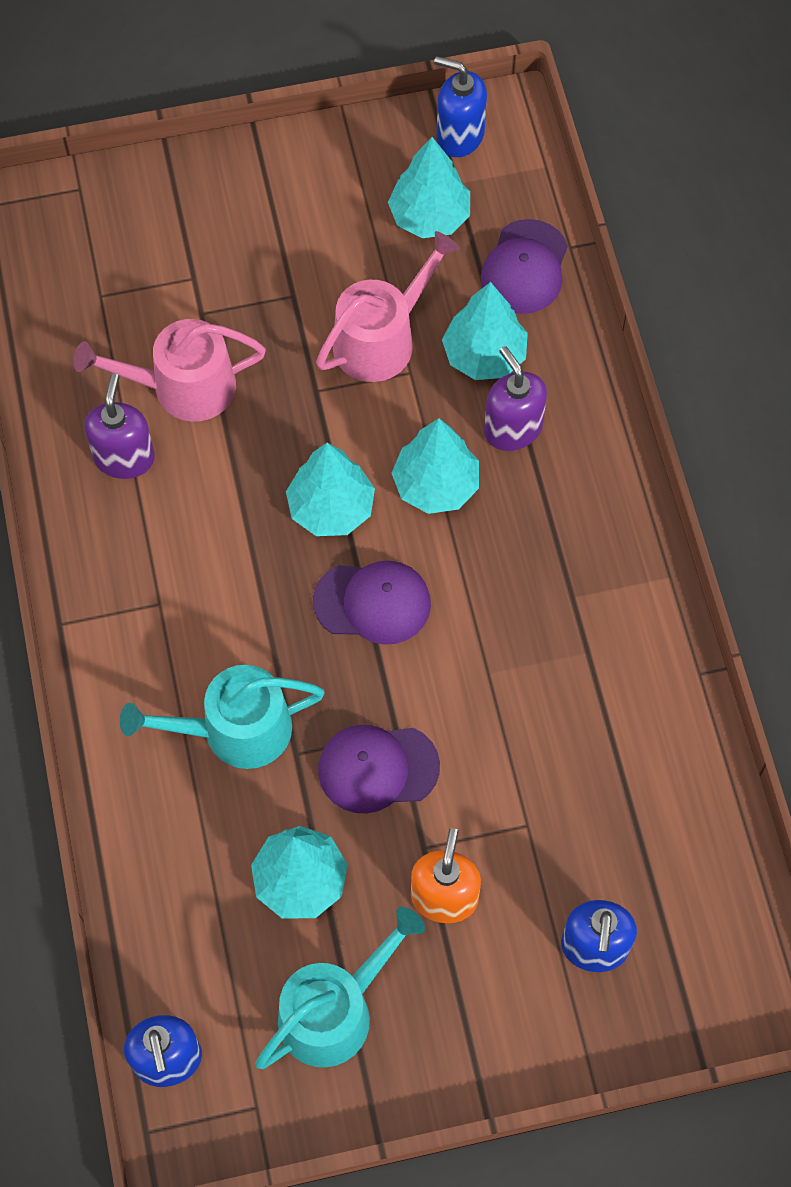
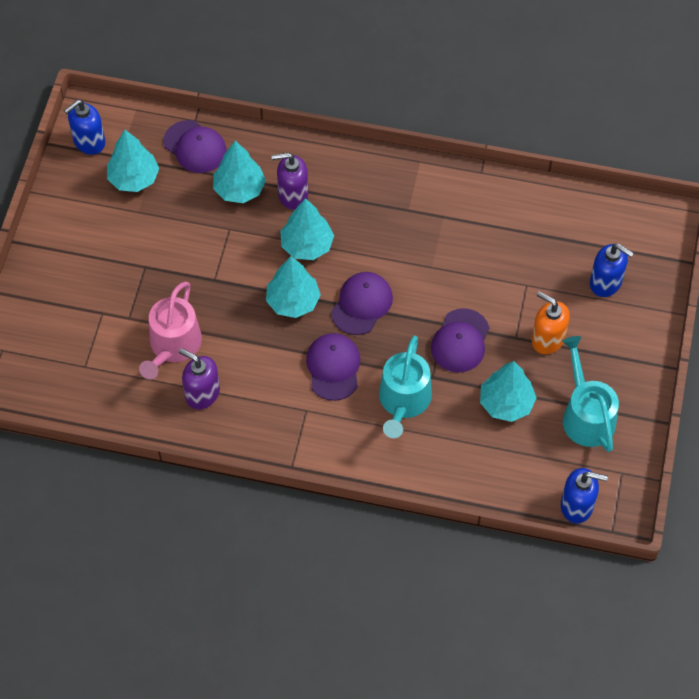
camera: 65 degrees left, 5 degrees down
(247, 610) = (333, 367): none -> purple cap
(381, 339) = (200, 234): pink watering can -> none

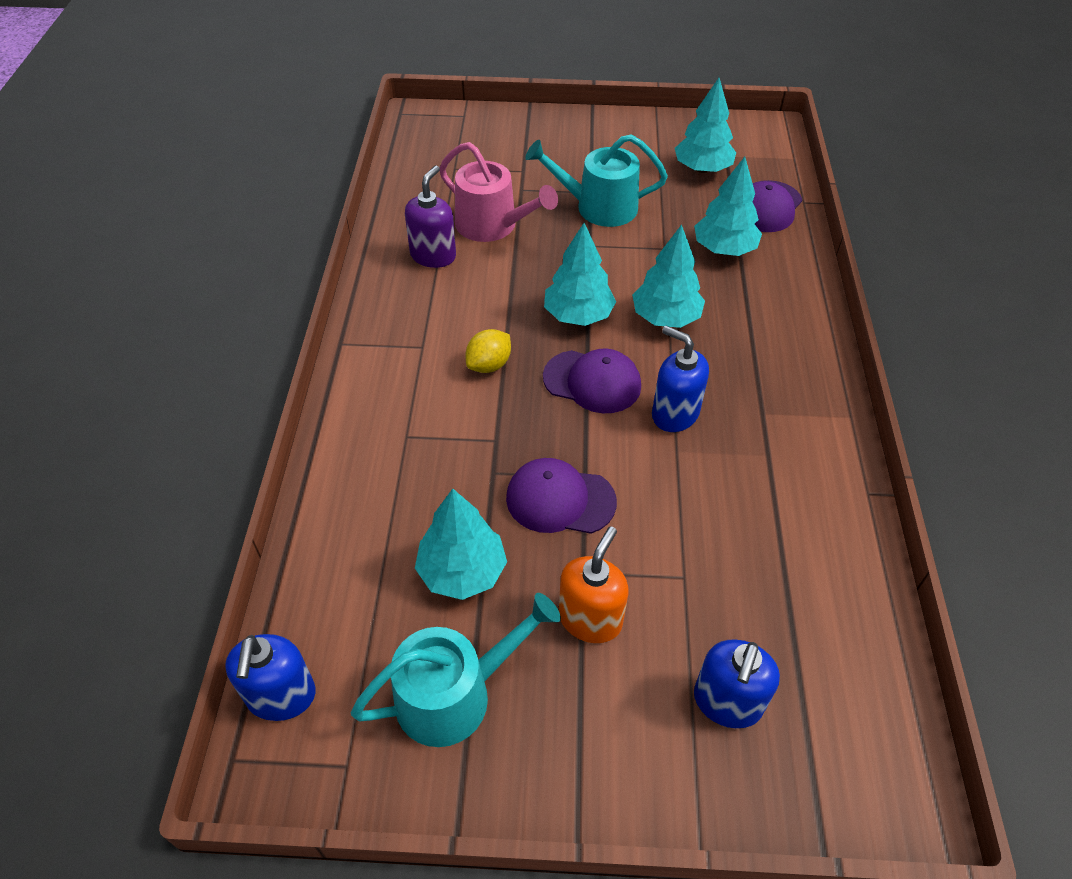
camera: 80 degrees right, 10 degrees down
(89, 142) = (734, 133): blue soap dispenser -> blue soap dispenser (674, 414)
(173, 346) = (492, 225): pink watering can -> pink watering can turned 150 degrees counterclockwise
(293, 195) = (736, 295): purple soap dispenser -> none
(333, 367) = (489, 365): purple cap -> yellow lemon
(403, 401) = (448, 444): turquoise watering can -> turquoise watering can (598, 207)

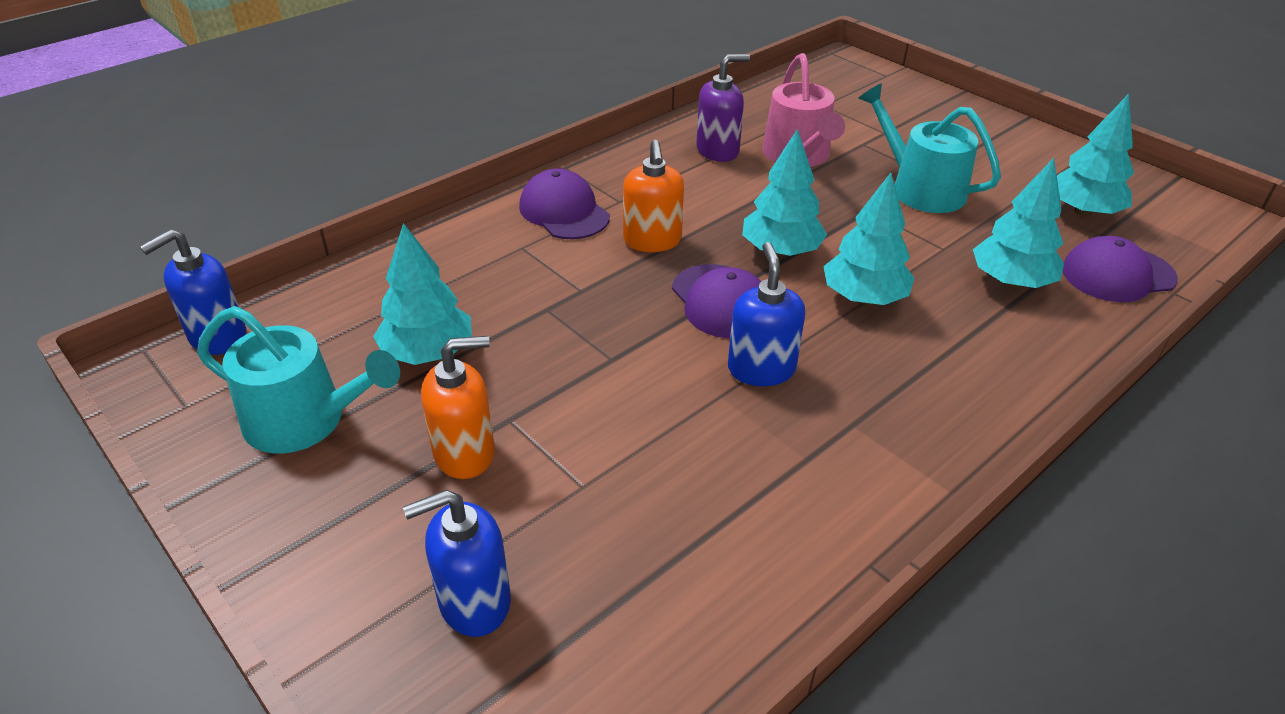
camera: 45 degrees right, 10 degrees down
(489, 365) = (652, 241): yellow lemon -> orange soap dispenser
(560, 500) = (568, 360): purple cap -> purple cap (564, 211)

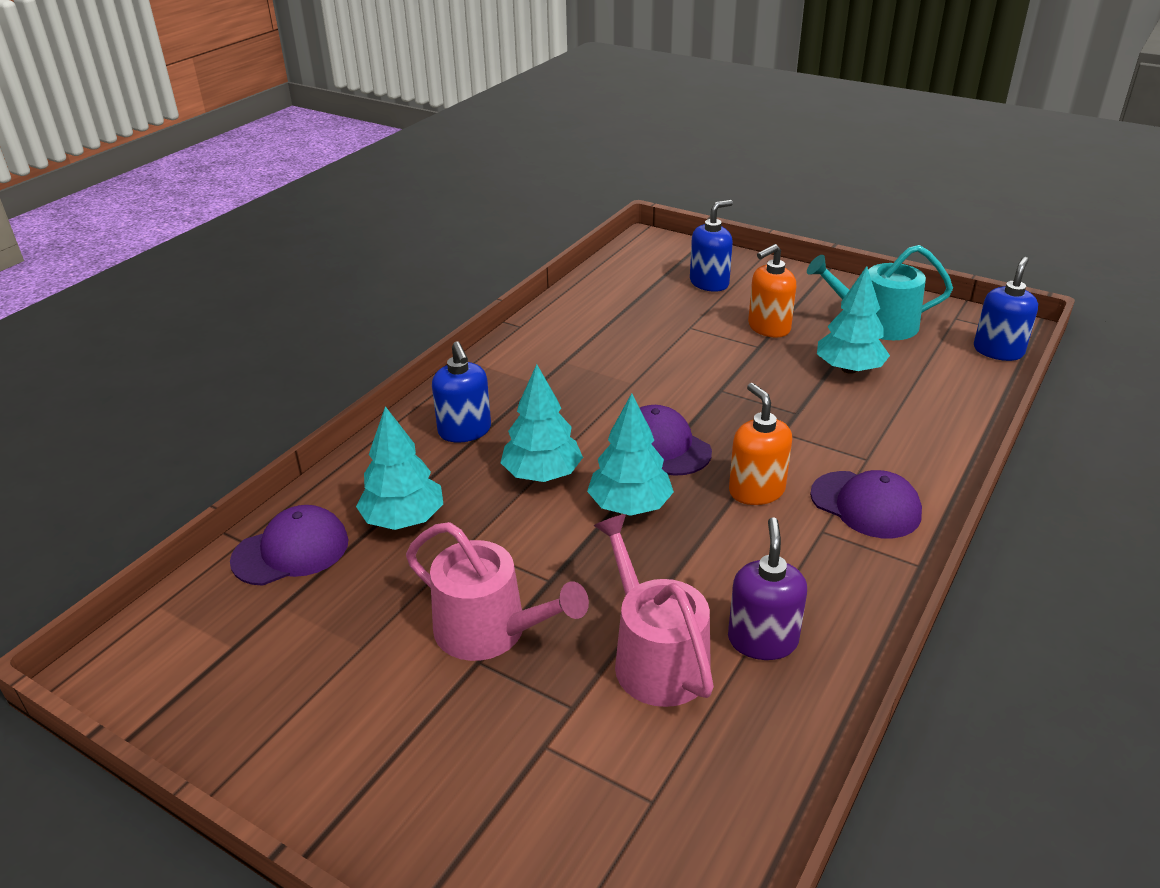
camera: 165 degrees right, 5 degrees down
(718, 151) = (762, 640): purple soap dispenser -> purple soap dispenser turned 135 degrees clockwise
(761, 369) = (611, 404): blue soap dispenser -> blue soap dispenser (465, 431)
(920, 188) = (490, 631): turquoise watering can -> pink watering can
(1083, 211) = (291, 637): turquoise tree -> none

